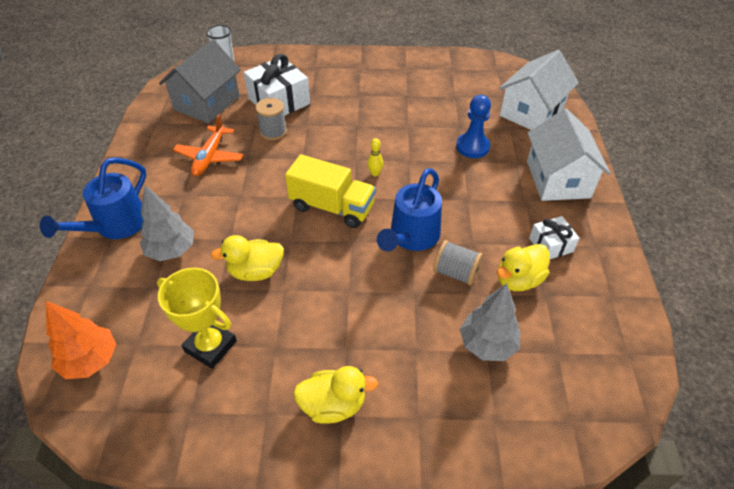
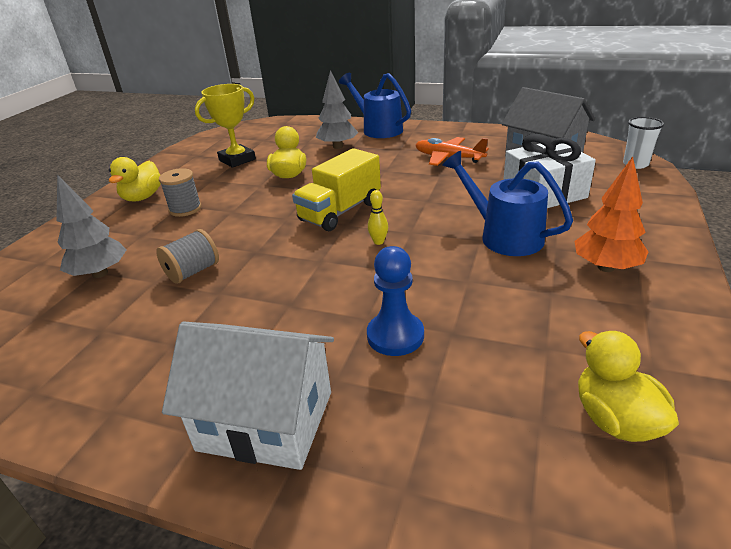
camera: 110 degrees right, 15 degrees down
(90, 361) = (264, 130): orange tree -> orange tree (605, 267)
(273, 131) = (481, 187): grey spool -> grey spool (185, 209)
(411, 237) = (263, 252): blue watering can -> blue watering can (503, 236)
(518, 280) = (140, 314): yellow duck -> yellow duck (615, 419)
(531, 112) = (476, 455): white house -> none
(551, 245) = (157, 360): white gift -> none

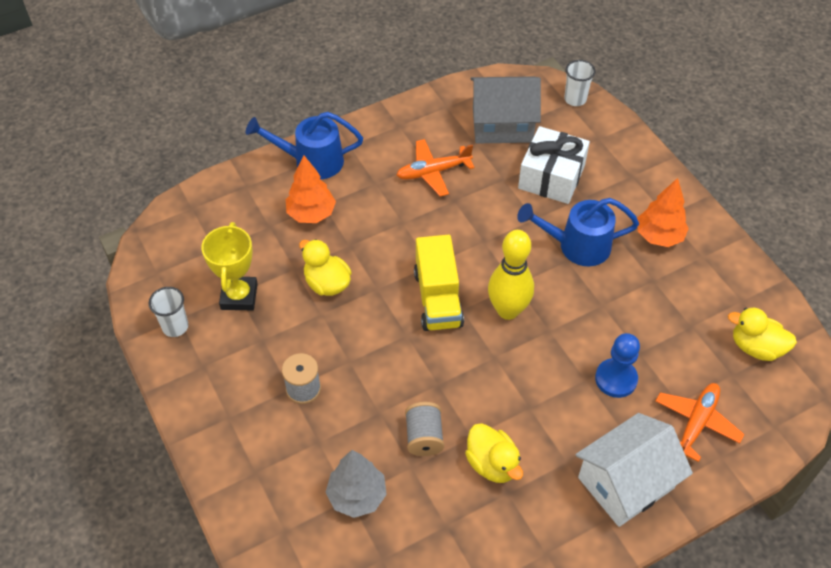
camera: 50 degrees left, 20 degrees up
(142, 197) = (234, 407): yellow duck -> yellow duck (492, 464)
(188, 157) = (175, 327): none -> white cup
(337, 146) = (311, 214): grey tree -> orange tree
(378, 242) = (508, 310): yellow bowling pin -> yellow bowling pin, size x2.45
(424, 432) = (696, 423): none -> orange plane

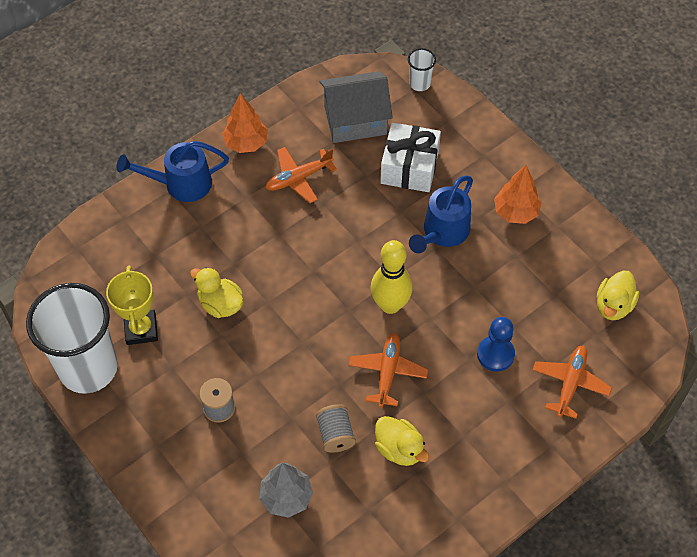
camera: 10 degrees left, 5 degrees up
(175, 327) = (88, 368): white cup -> white cup, size x2.43
(311, 214) = (191, 237): orange tree -> orange tree (246, 143)
(438, 299) = (325, 303): yellow truck -> none
(493, 379) = (388, 372): none -> orange plane
(576, 246) = (442, 233): blue watering can -> blue watering can turned 45 degrees counterclockwise
(625, 483) = (516, 447): white house -> none
(756, 347) = (613, 305): yellow duck -> yellow duck turned 75 degrees counterclockwise

